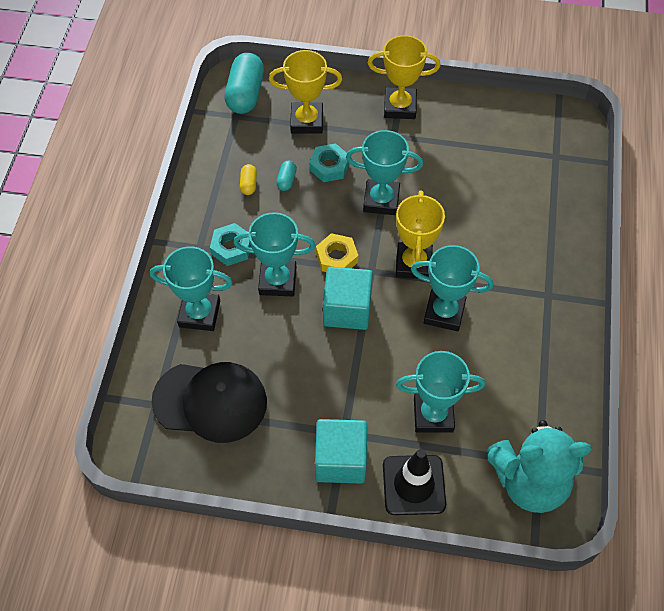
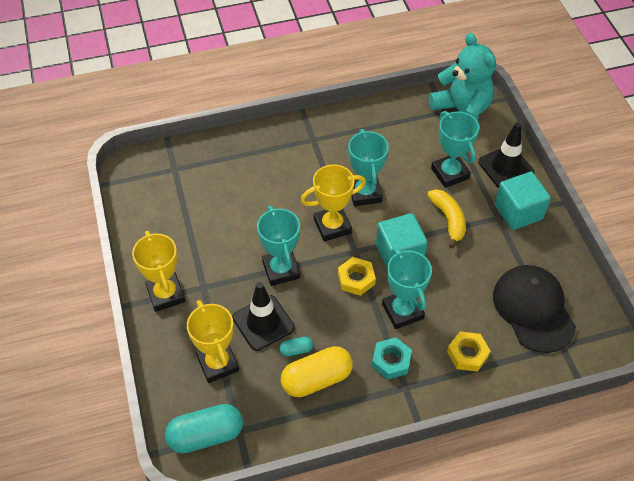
camera: 115 degrees left, 5 degrees down
(199, 314) = (467, 354): turquoise trophy -> yellow nut
(248, 184) = (316, 379): yellow capsule -> yellow capsule, size x2.15
(329, 166) = (263, 323): turquoise nut -> black traffic cone
(367, 379) = (448, 220): none -> yellow banana

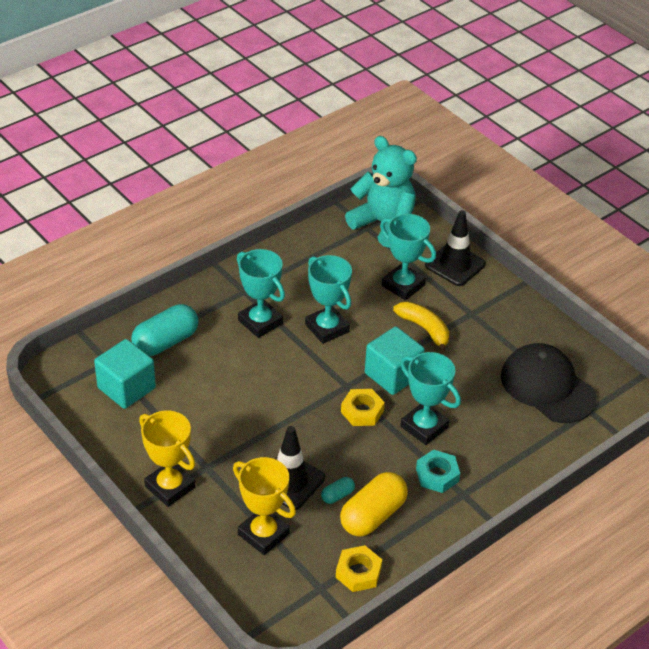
camera: 25 degrees left, 10 degrees down
(206, 435) = (289, 604): turquoise capsule -> turquoise capsule (166, 342)
(281, 270) = (280, 426): turquoise trophy -> turquoise trophy (260, 322)
(332, 226) = (310, 369): yellow trophy -> none
(467, 354) = (506, 445): yellow nut -> yellow nut (358, 572)
(518, 212) = (488, 303): turquoise cube -> turquoise cube (126, 388)

